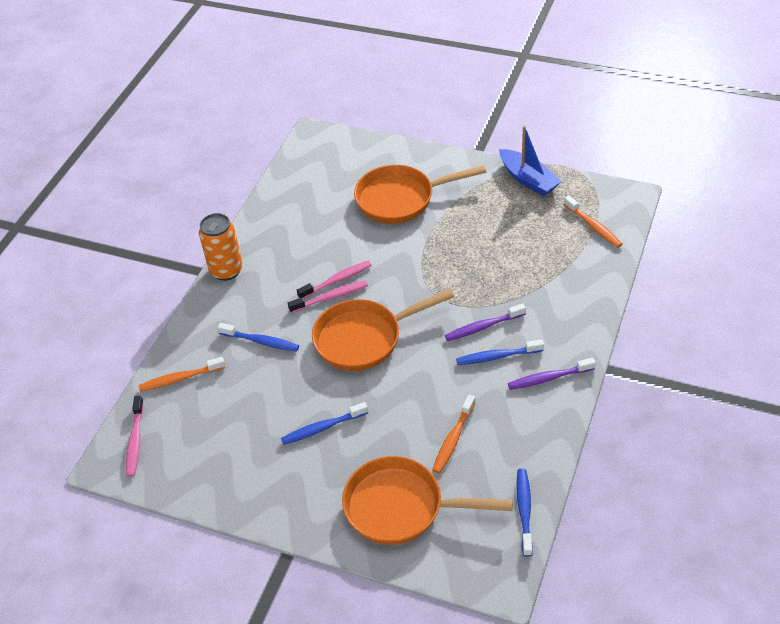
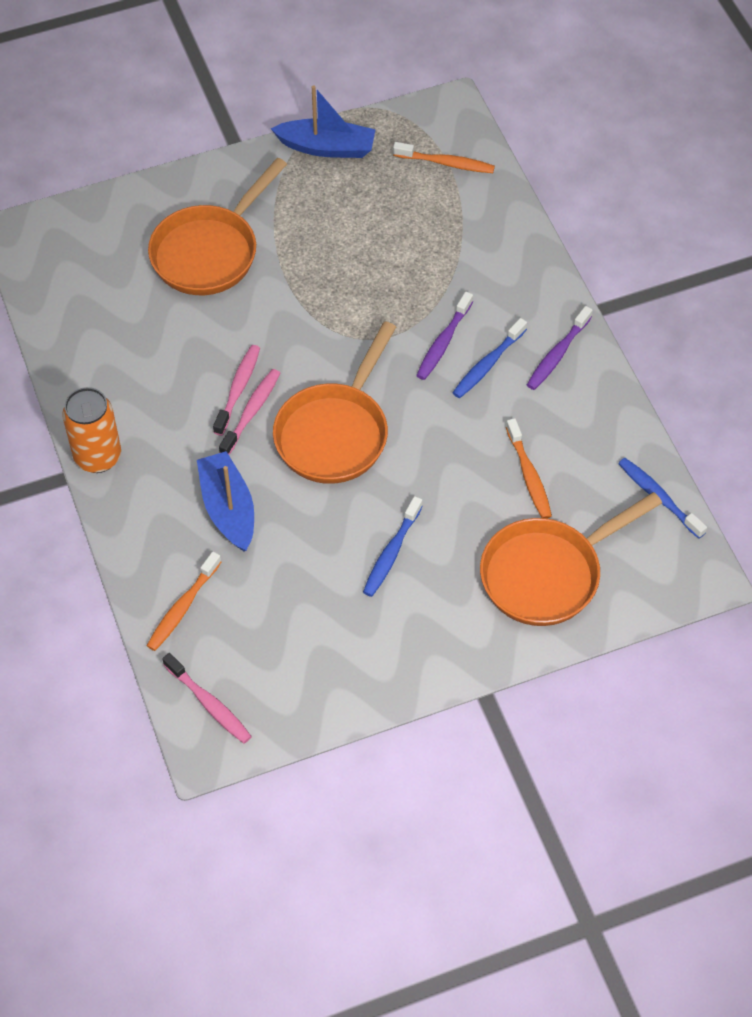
camera: 45 degrees left, 10 degrees up
(261, 341) = (228, 508): blue toothbrush -> blue boat

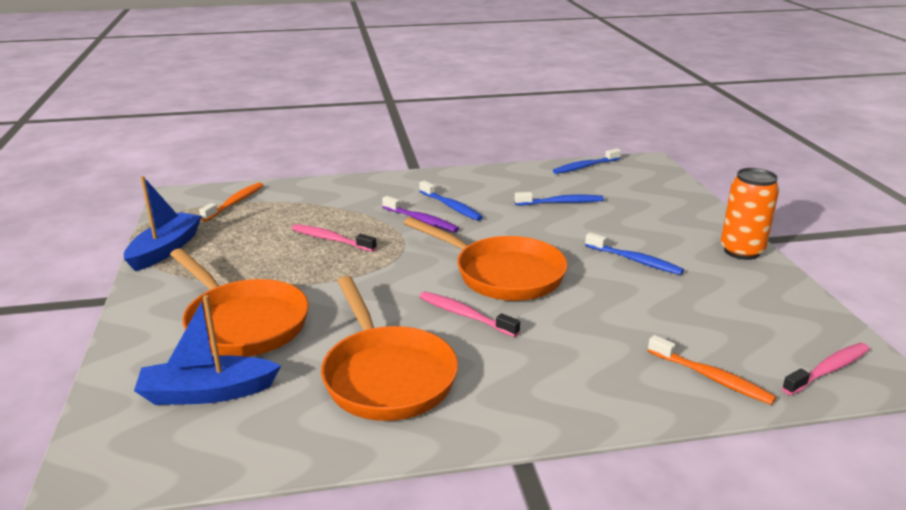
camera: 80 degrees left, 30 degrees down
(98, 457) = (500, 426): orange can -> orange can (741, 251)
(228, 508) = (584, 338): blue boat -> blue boat (207, 392)
(238, 389) = (433, 320): pink toothbrush -> pink toothbrush (331, 239)
(529, 475) = (561, 203): orange toothbrush -> blue toothbrush
(548, 574) = (651, 205): orange pan -> orange pan (386, 375)
(557, 354) = (452, 183): purple toothbrush -> none

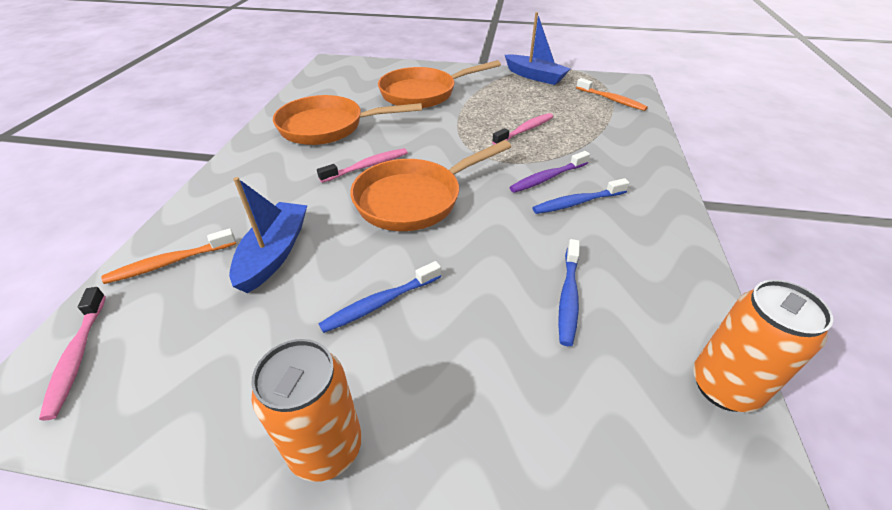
camera: 110 degrees right, 15 degrees up
(207, 392) = (364, 82): blue boat -> blue boat (274, 253)
(585, 167) = (724, 387): blue toothbrush -> orange can

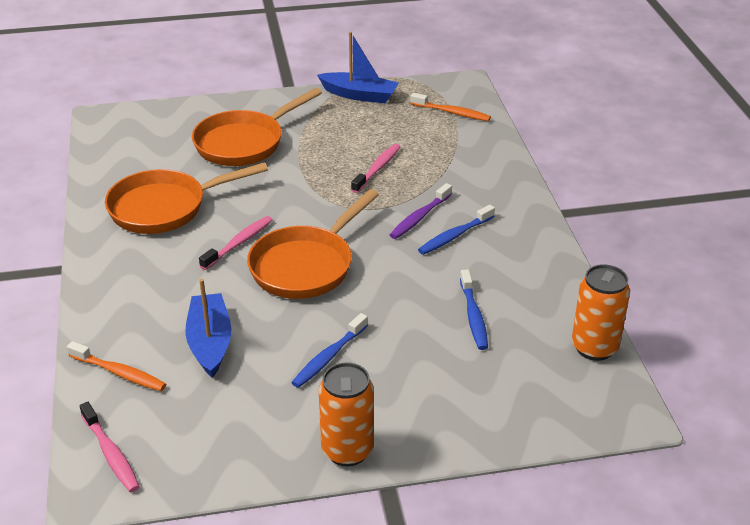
camera: 20 degrees left, 5 degrees down
(170, 262) = (119, 373): orange toothbrush -> orange toothbrush turned 105 degrees counterclockwise

